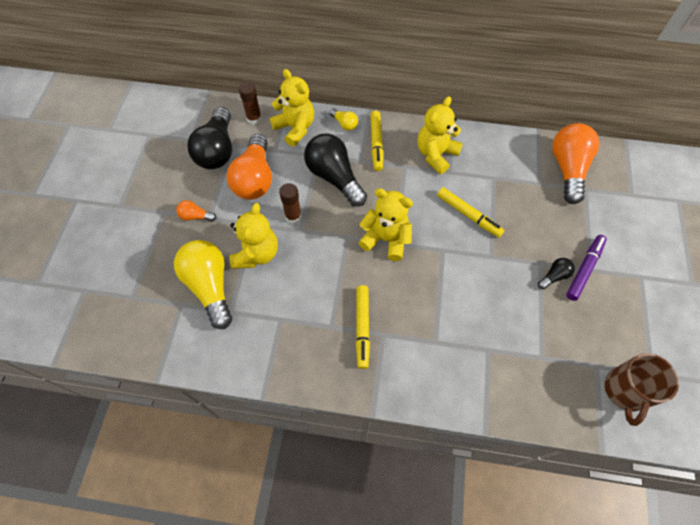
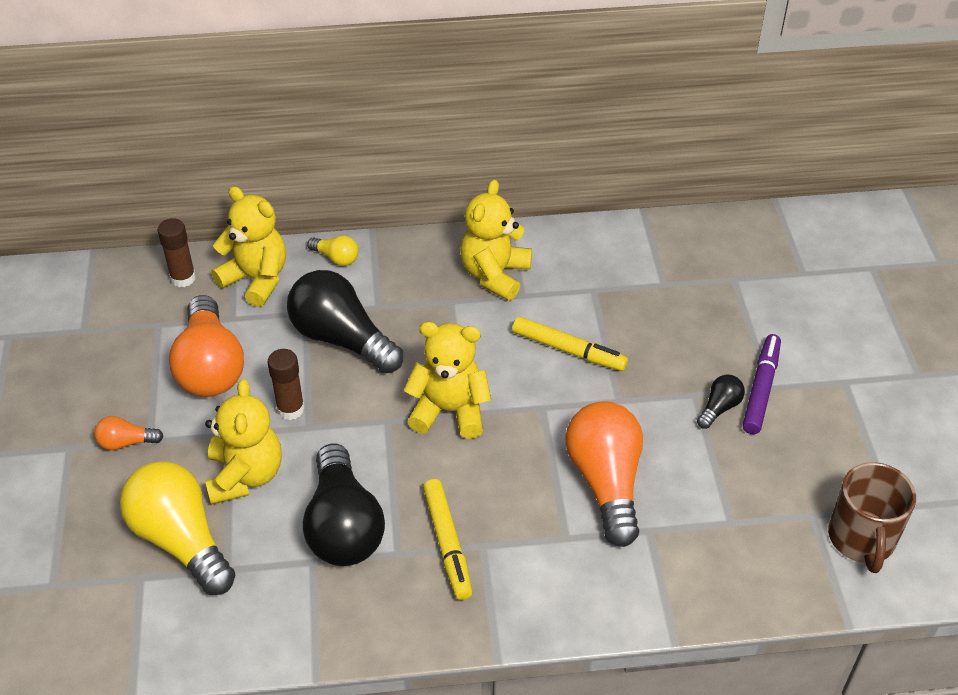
camera: 15 degrees left, 15 degrees down
(217, 150) = (134, 337): black light bulb -> black light bulb (343, 526)
(376, 143) = (396, 277): yellow marker -> none
(567, 169) = (700, 256): orange light bulb -> orange light bulb (606, 482)

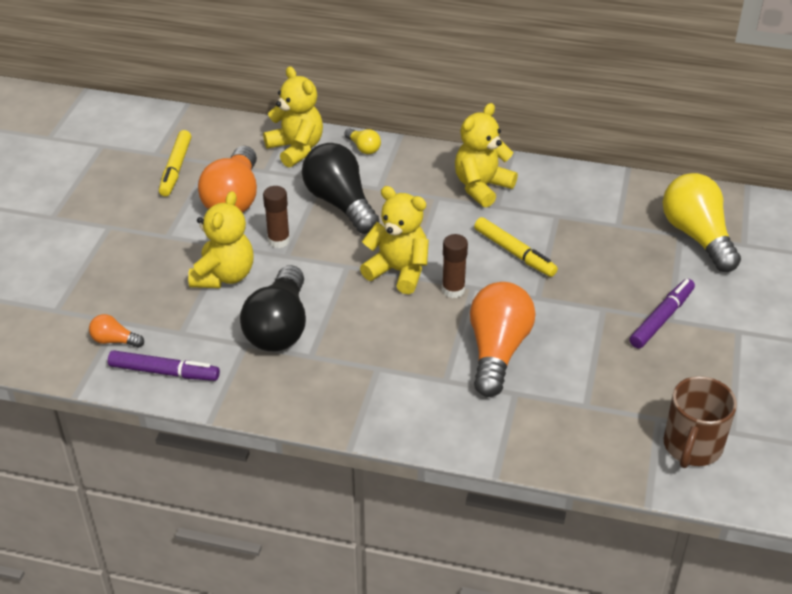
camera: 20 degrees right, 5 degrees down
(126, 442) = (150, 233): orange light bulb -> orange light bulb (115, 341)
(181, 540) = (158, 305): yellow light bulb -> yellow light bulb (697, 236)
(183, 278) = (243, 136): brown glue stick -> brown glue stick (453, 290)
(230, 630) = (164, 372): none -> purple marker
(447, 543) = (351, 359): yellow marker -> yellow marker (176, 168)
(719, 408) = (619, 323): black light bulb -> none

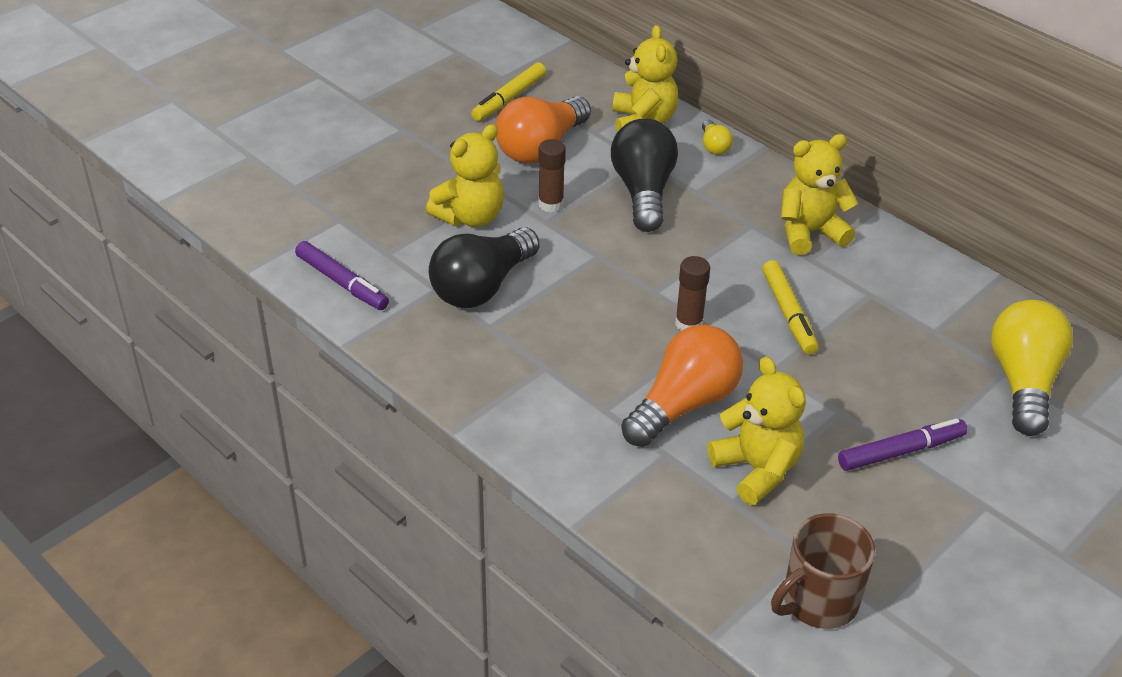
camera: 30 degrees right, 0 degrees up
(115, 341) = (322, 235): orange light bulb -> none
(398, 271) = (646, 282): yellow teddy bear -> yellow teddy bear (756, 469)

